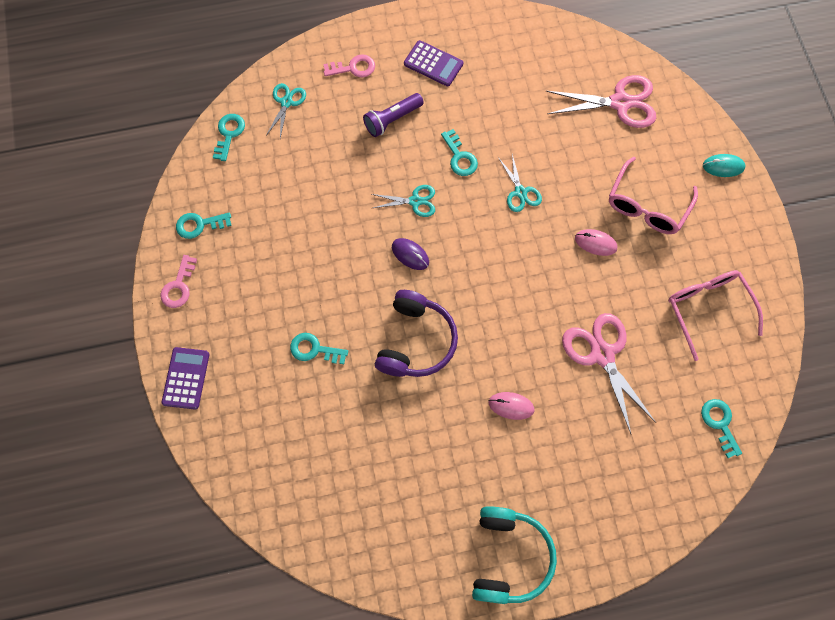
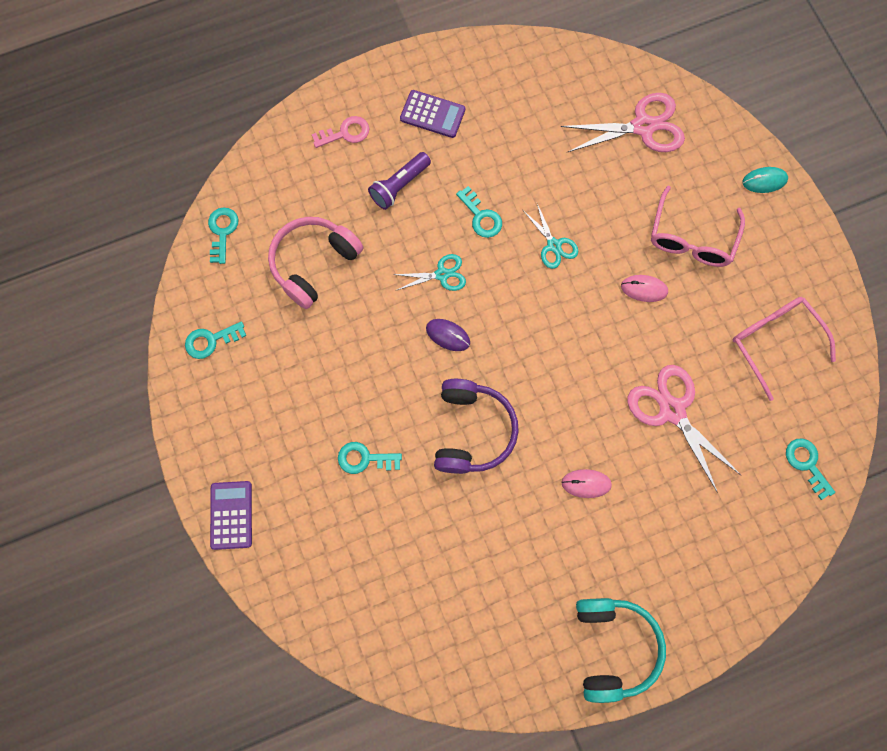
camera: 10 degrees left, 5 degrees up
(179, 286) = (202, 414): pink key -> none
(286, 102) = (279, 185): turquoise scissors -> none
(303, 174) = (314, 263): none -> pink headphones

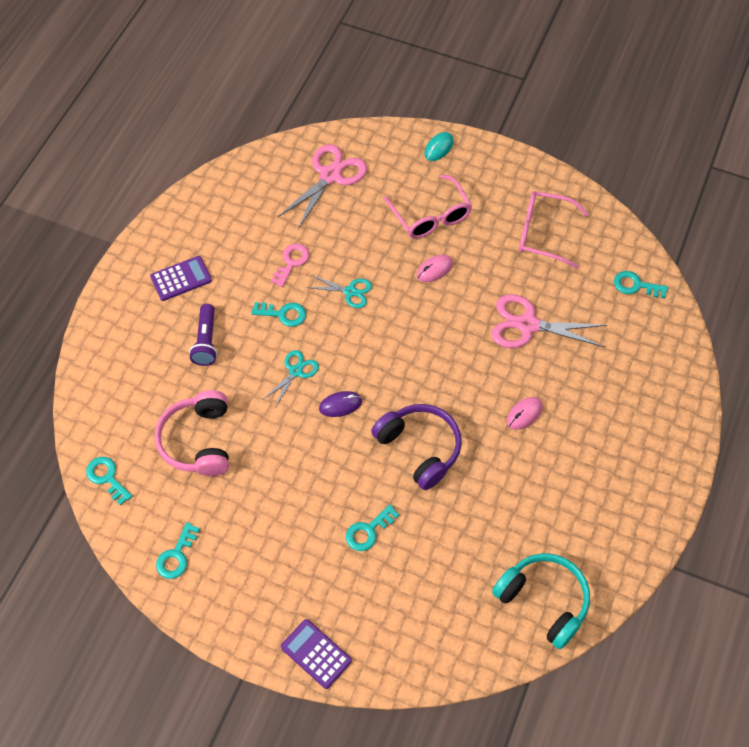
camera: 45 degrees left, 15 degrees down
(345, 133) = (130, 340): pink key -> pink key (291, 262)
(613, 646) = (643, 493): turquoise headphones -> turquoise headphones (544, 601)

